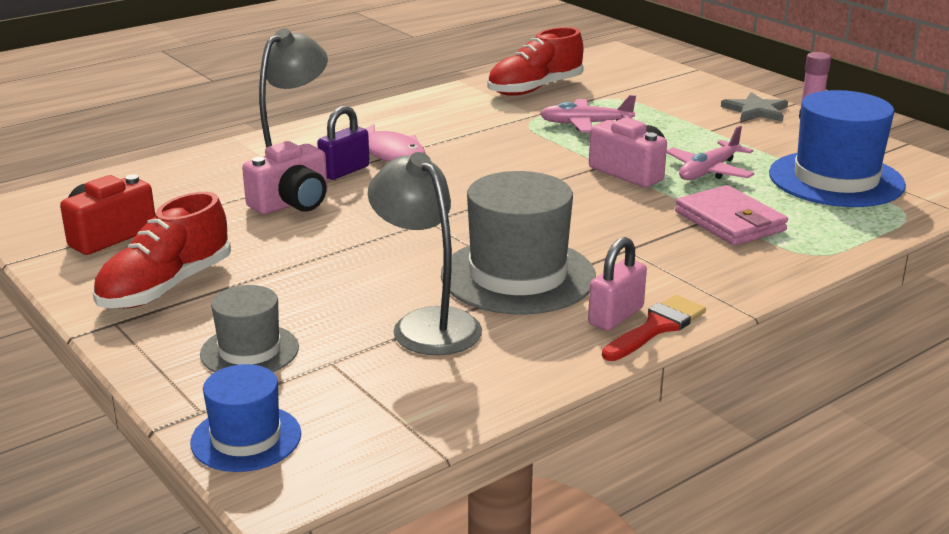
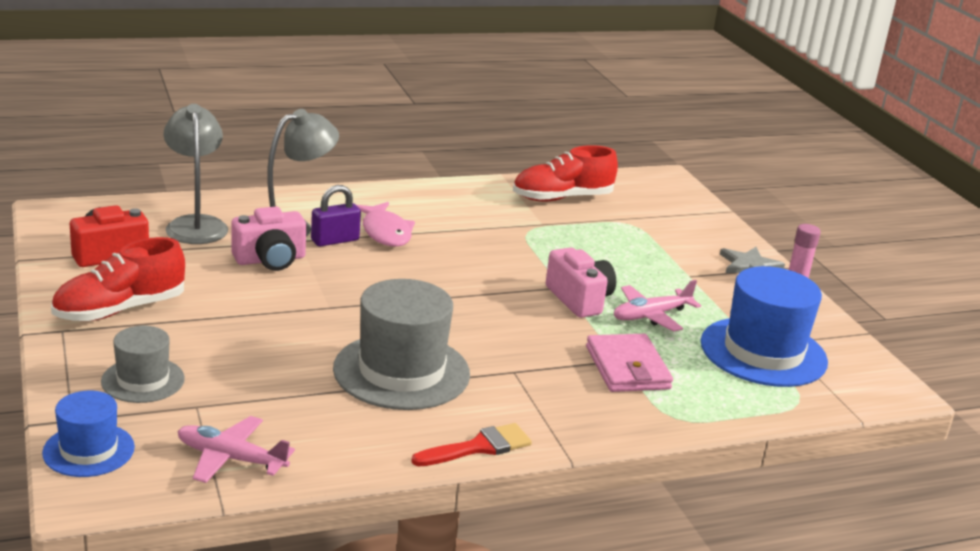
camera: 15 degrees right, 0 degrees up
(427, 324) = (295, 394): grey lamp -> grey lamp (196, 224)
(585, 124) = (578, 243): pink plane -> pink plane (230, 458)
(616, 316) = (453, 428): pink padlock -> none

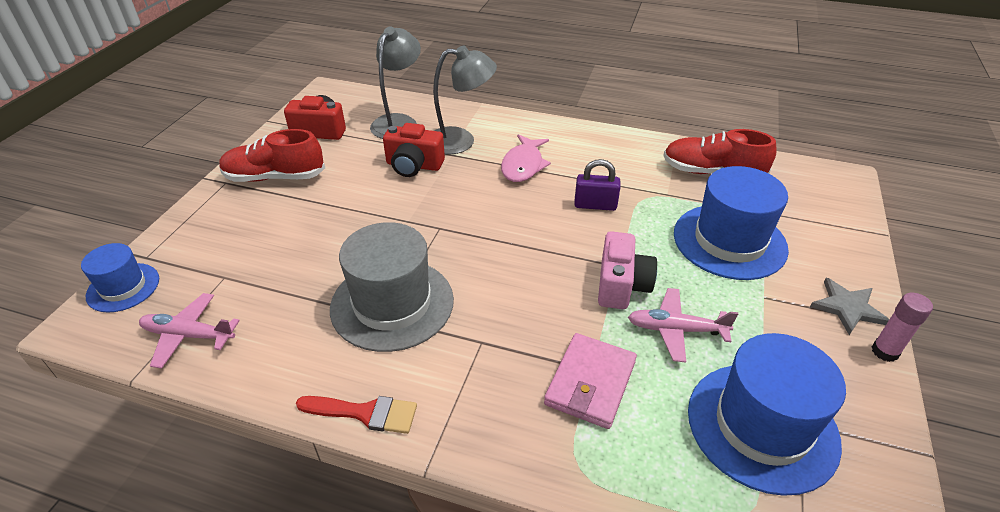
camera: 40 degrees right, 15 degrees up
(143, 380) = (220, 241): grey hat -> none
(230, 458) = (188, 335): pink plane -> pink plane turned 45 degrees counterclockwise
(270, 260) = (414, 165): pink camera -> red camera
(335, 240) = (477, 162): purple padlock -> purple padlock (595, 205)
(628, 245) = (729, 241): none -> blue hat

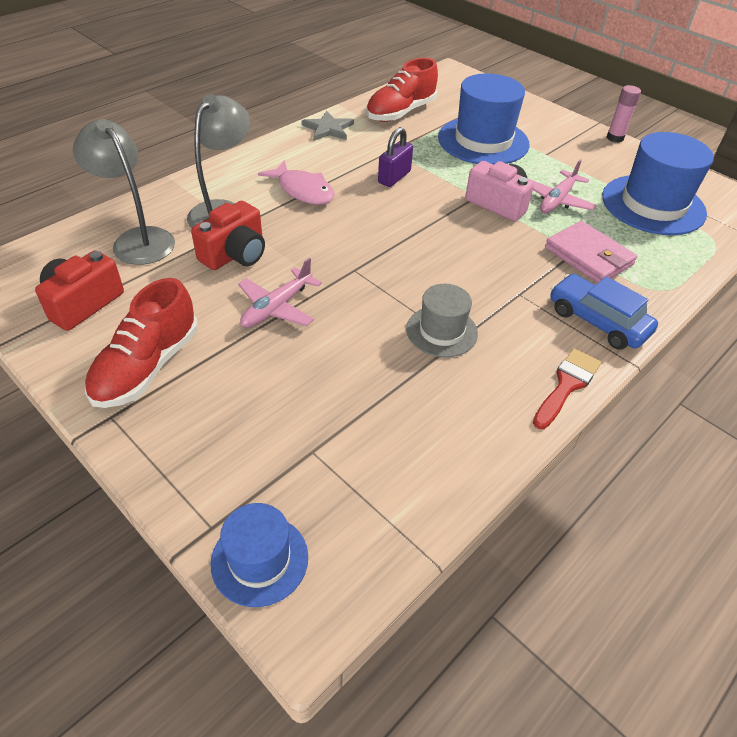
camera: 65 degrees left, 5 degrees up
(188, 335) = (394, 500): pink plane -> pink plane (277, 308)
(392, 304) = (441, 331): grey hat -> grey hat, size x0.56
(479, 417) = (597, 321): none -> blue car
(847, 308) = (573, 131): grey star -> grey star (328, 129)

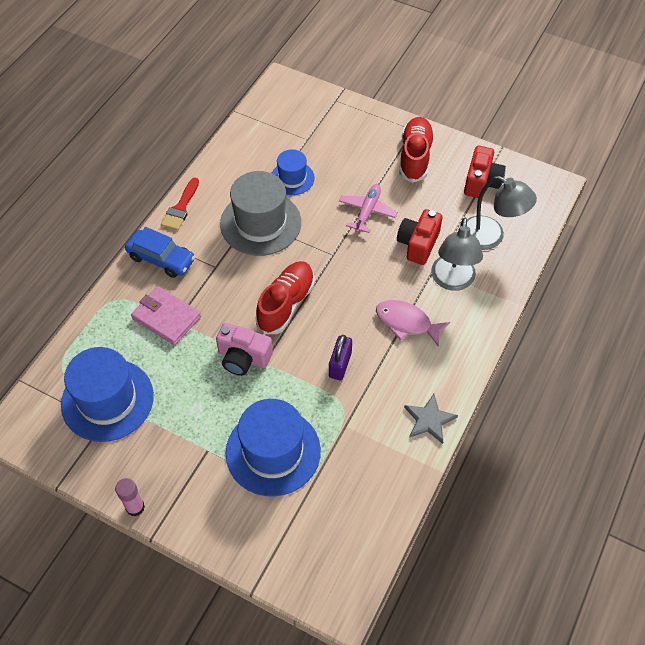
camera: 165 degrees right, 10 degrees up
(259, 560) = (309, 95): blue hat -> blue hat (292, 178)
(400, 112) = (370, 477): red shoe -> red shoe (286, 304)
(441, 331) = (260, 223): grey hat -> grey hat, size x1.77
(557, 200) = (193, 379): pink plane -> none

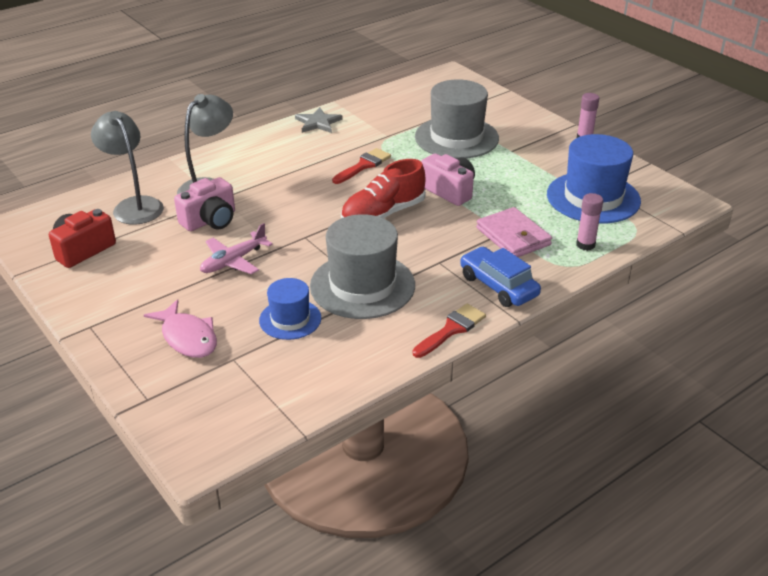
camera: 155 degrees left, 20 degrees down
(103, 330) = (585, 245): none -> pink glue stick
(273, 451) = (456, 137): blue hat -> grey hat
(340, 364) = (364, 165): purple padlock -> red brush
(407, 323) = (280, 173): pink fish -> pink fish (187, 337)
(415, 157) = (123, 296): red shoe -> none
(418, 244) = (210, 220): red camera -> pink camera

